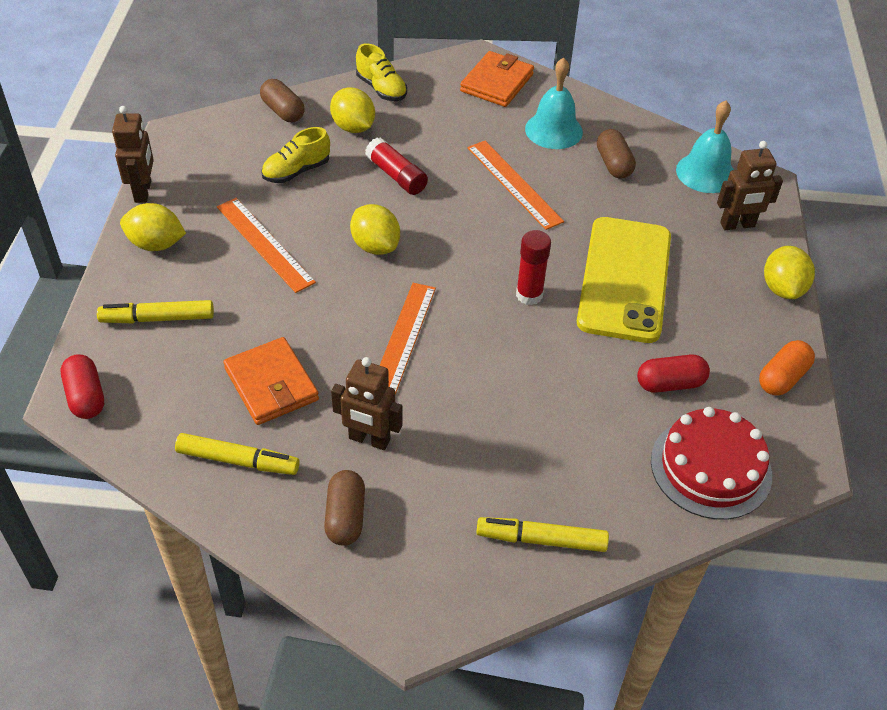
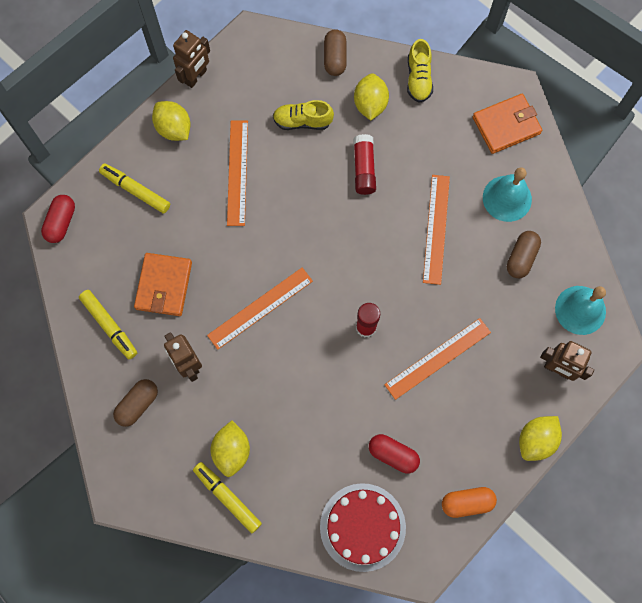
camera: 40 degrees right, 25 degrees up
(375, 246) = (303, 221): yellow lemon -> yellow lemon (232, 451)
(624, 279) = (437, 358): yellow phone -> orange ruler

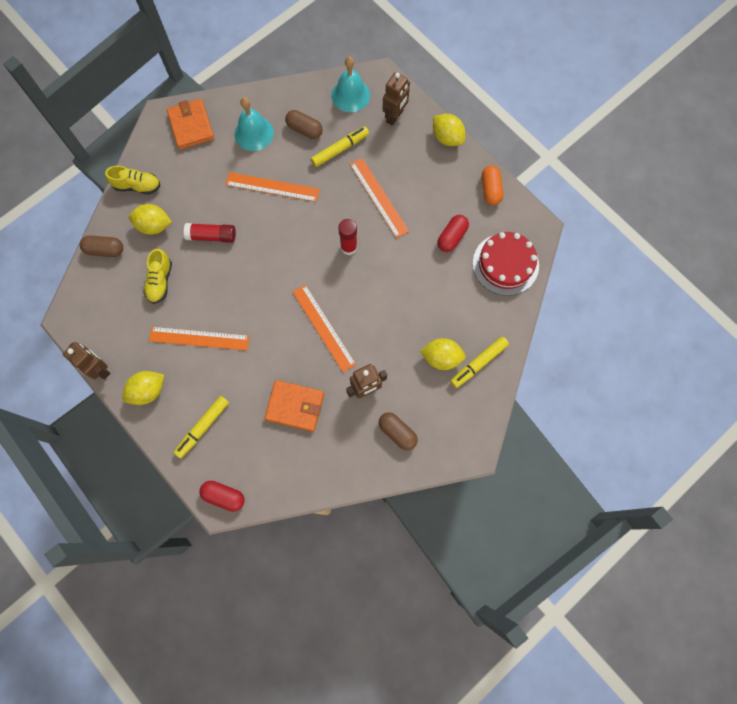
camera: 85 degrees left, 0 degrees up
(109, 325) = (326, 455): yellow marker -> yellow marker (340, 149)

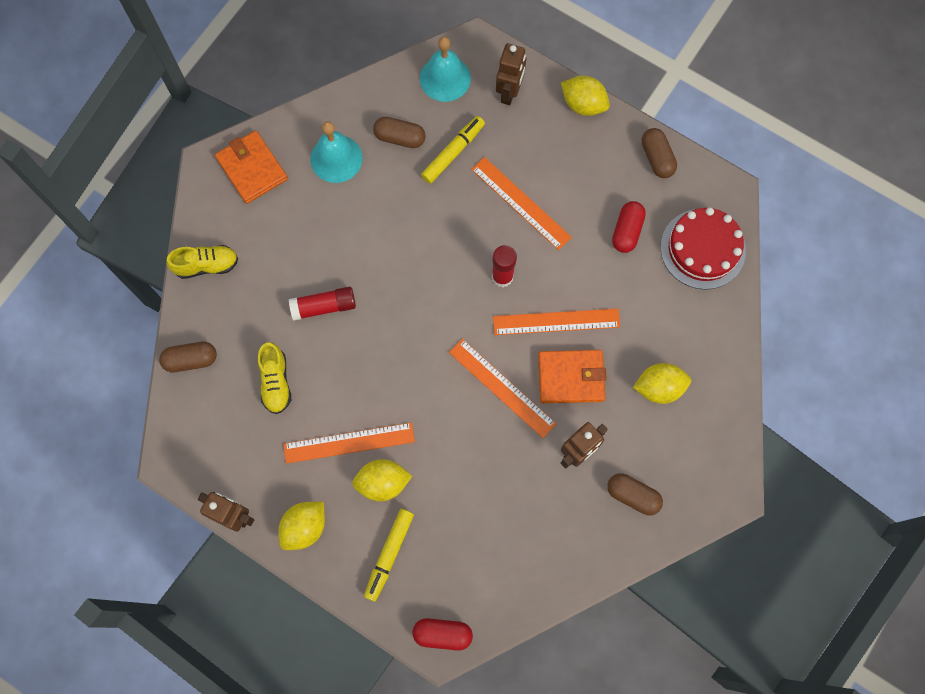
camera: 15 degrees left, 0 degrees up
(154, 226) = (245, 312): yellow lemon -> yellow lemon (383, 483)
(272, 187) = (382, 223): orange ruler -> orange ruler (556, 322)
(295, 406) = (496, 497): orange wallet -> orange wallet (571, 377)
(478, 363) = (706, 382): yellow marker -> none
(490, 189) = (657, 158): orange capsule -> brown capsule

